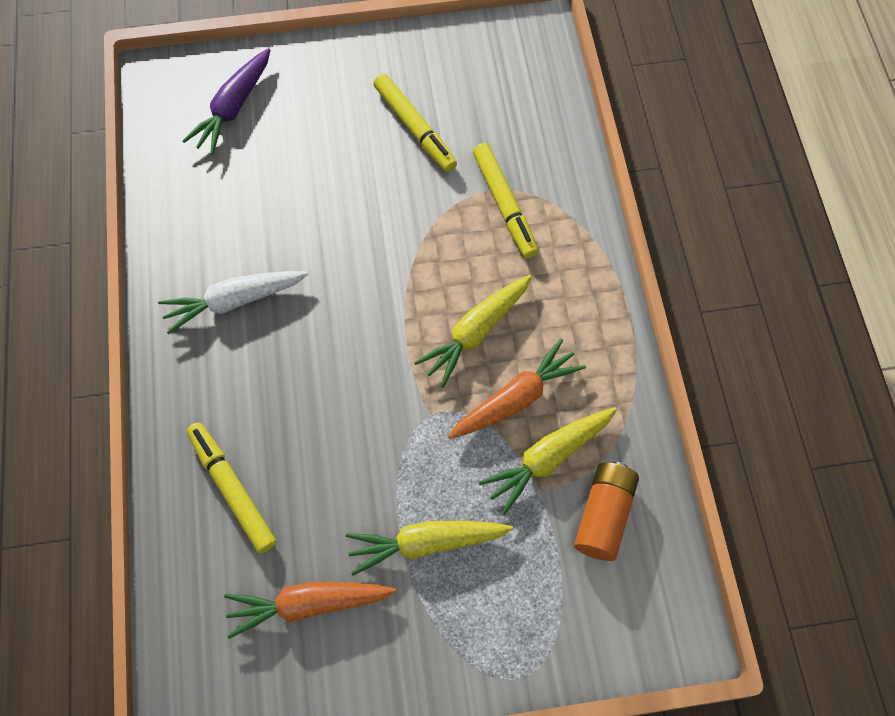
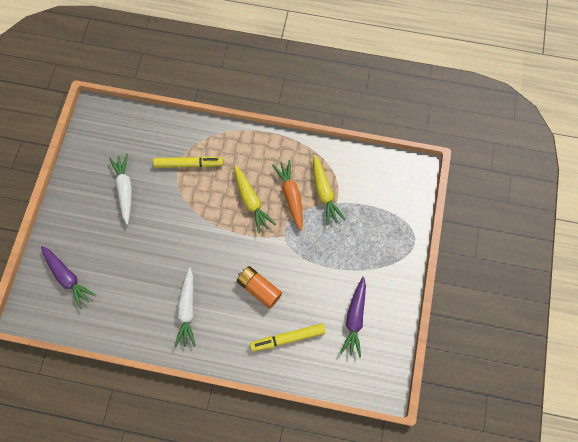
camera: 70 degrees left, 5 degrees up
(309, 604) = (355, 318): orange carrot -> purple carrot
(415, 128) = (125, 190): yellow marker -> white carrot
(427, 543) = (344, 258): yellow carrot -> none
(604, 515) = (358, 180): orange battery -> orange battery (259, 288)

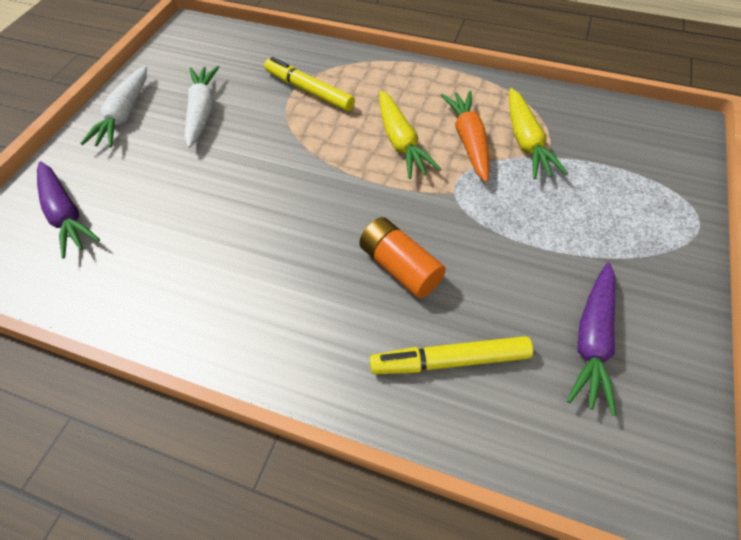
camera: 10 degrees right, 15 degrees down
(187, 309) = (259, 286): white carrot -> white carrot (125, 115)
(189, 164) = (309, 91): yellow marker -> yellow marker turned 150 degrees counterclockwise

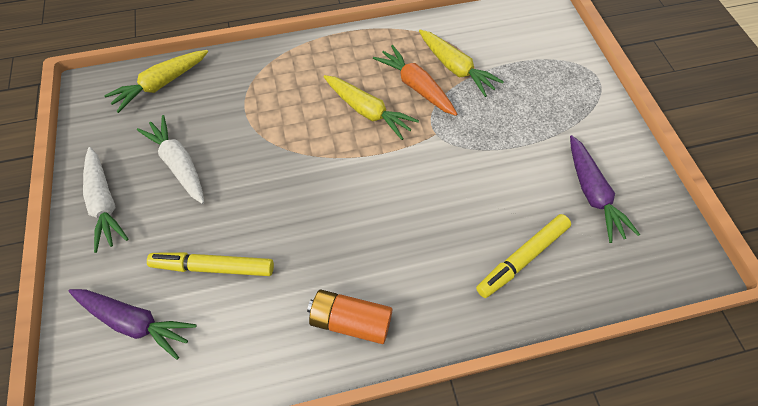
camera: 35 degrees left, 5 degrees up
(242, 46) = (162, 84): none -> yellow carrot
(309, 91) = (258, 100): yellow marker -> yellow marker (213, 267)
(400, 267) = (442, 211): orange battery -> orange battery (351, 320)

